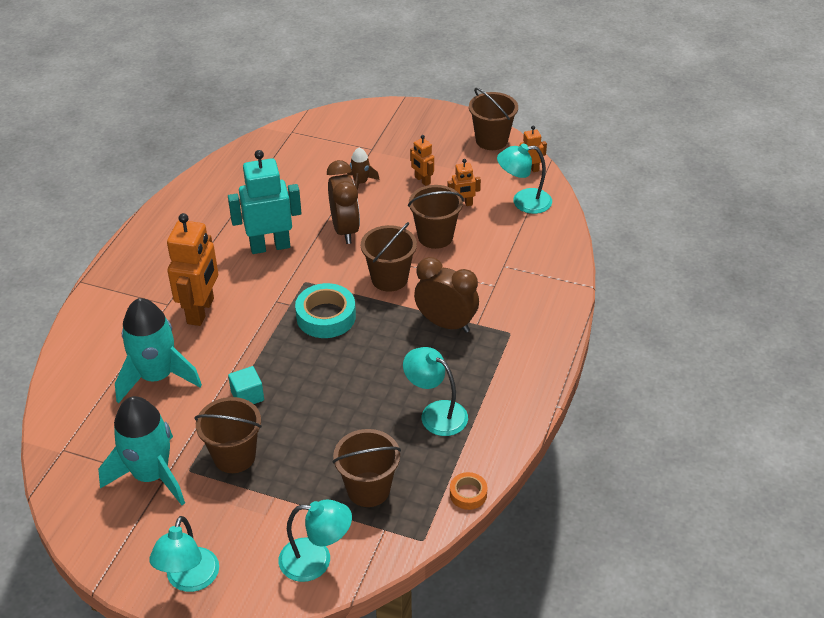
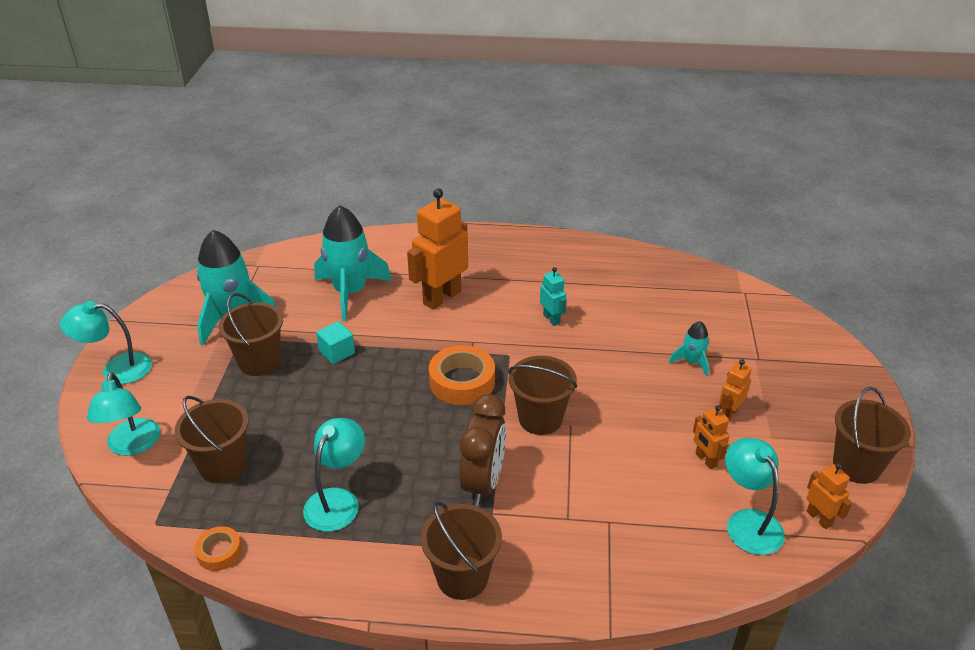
camera: 75 degrees right, 5 degrees down
(201, 311) = (441, 297): orange robot -> orange robot turned 135 degrees clockwise
(270, 246) = (551, 319): turquoise robot -> turquoise robot, size x0.49
(326, 316) = (462, 381): turquoise tape -> orange tape
(345, 230) = (604, 367): brown clock -> none
(361, 182) = (692, 362): brown rocket -> turquoise rocket
(435, 237) = (631, 445): brown bucket -> brown bucket (462, 577)

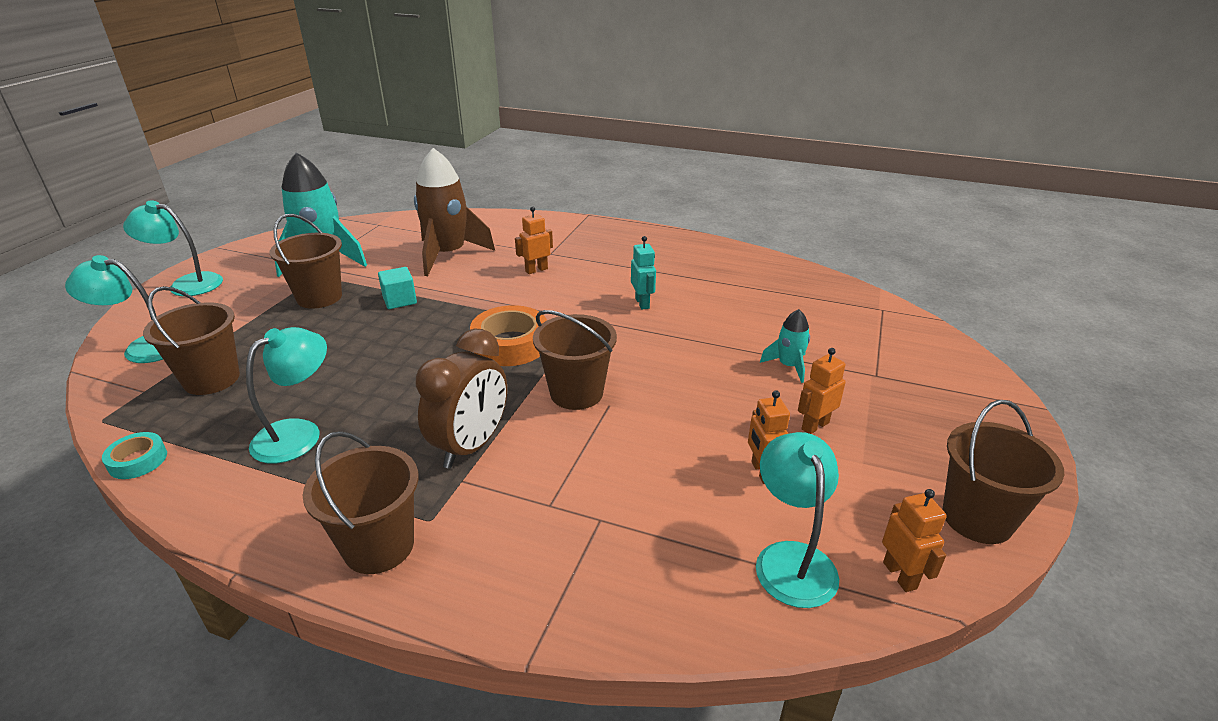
camera: 15 degrees right, 5 degrees down
(132, 446) = (144, 347): turquoise lamp -> turquoise lamp turned 90 degrees clockwise
(219, 552) = (138, 460): orange tape -> turquoise tape
(350, 292) = (448, 255): turquoise rocket -> brown rocket
(441, 297) = (536, 270): orange robot -> orange robot, size x0.49

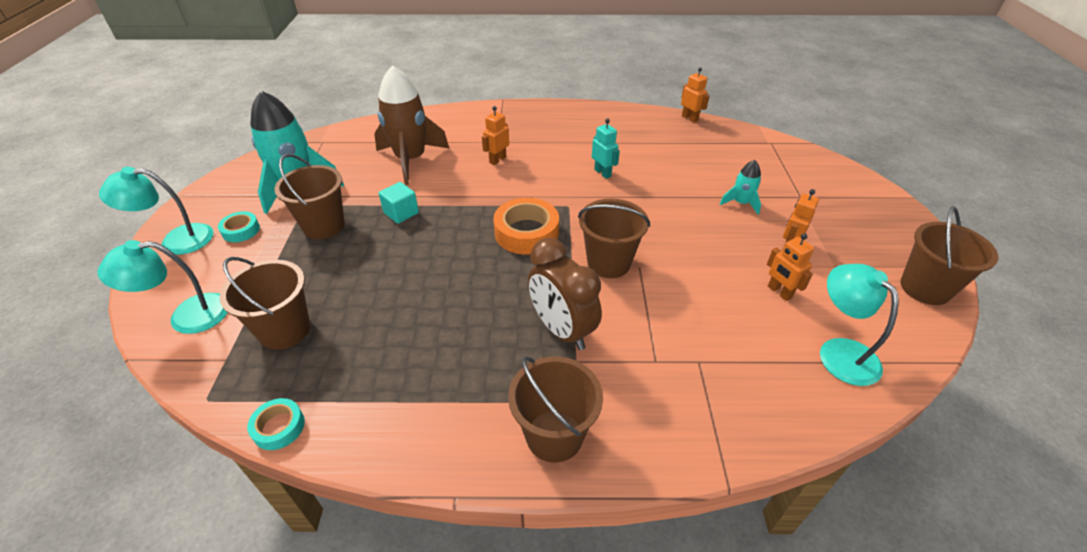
camera: 20 degrees left, 10 degrees up
(245, 287) = (241, 230): none -> turquoise tape
(299, 433) = (409, 359): turquoise lamp -> none
(471, 446) = (562, 330): brown clock -> brown clock turned 135 degrees clockwise
(900, 575) = (908, 342): orange robot -> orange robot (690, 118)

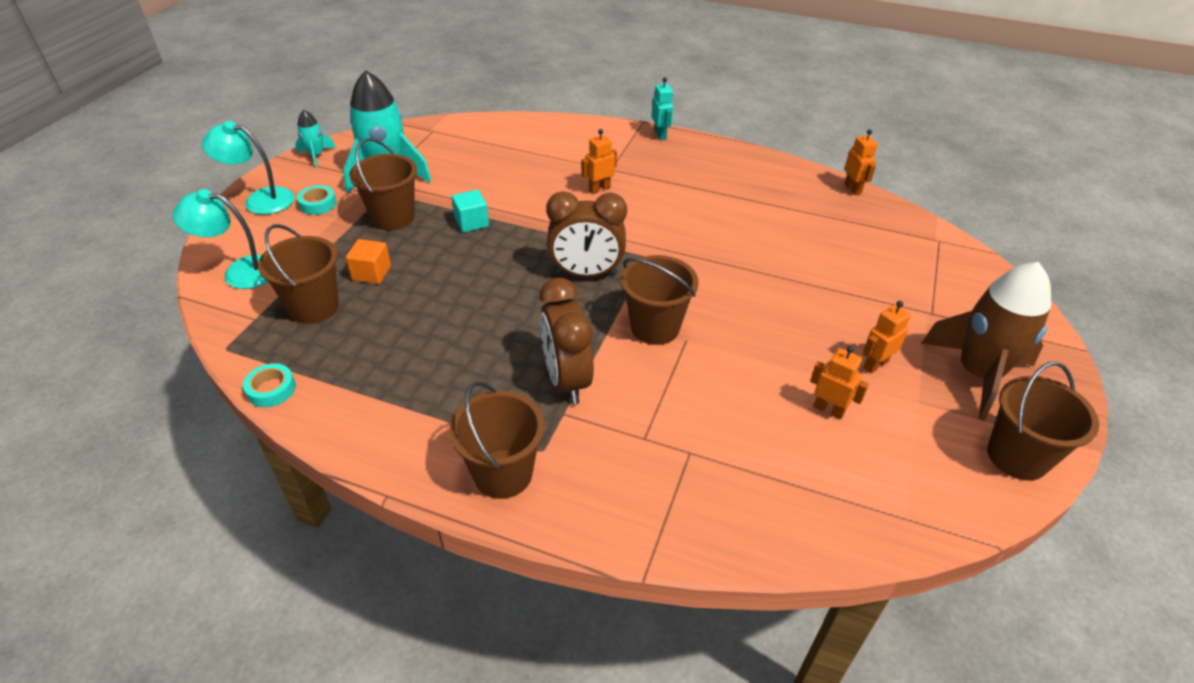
camera: 20 degrees right, 0 degrees up
(328, 282) = (371, 273): none -> orange cube
(411, 160) = (509, 169): brown rocket -> brown rocket (978, 374)
(526, 232) = (586, 274): orange tape -> brown clock
(603, 173) = (707, 229): turquoise robot -> turquoise robot (660, 135)
(741, 203) = (850, 302): turquoise rocket -> turquoise rocket (316, 155)
(779, 292) = (829, 410): orange robot -> orange robot turned 135 degrees clockwise
(839, 352) = (856, 491): turquoise lamp -> none

